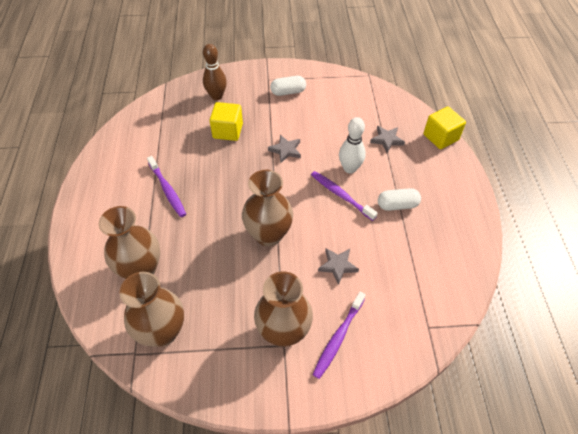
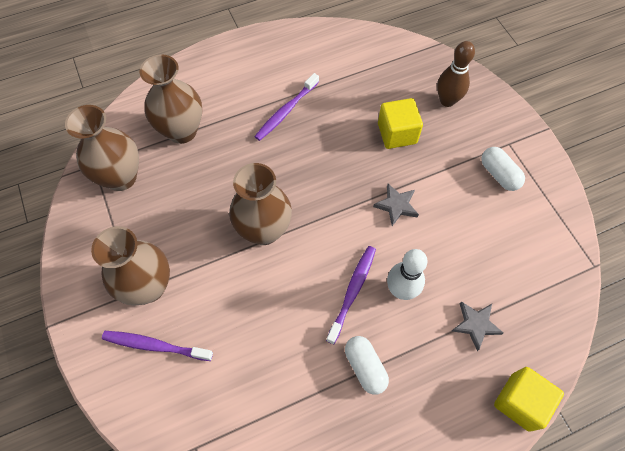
camera: 70 degrees right, 10 degrees up
(338, 266) = (247, 318): grey star -> none

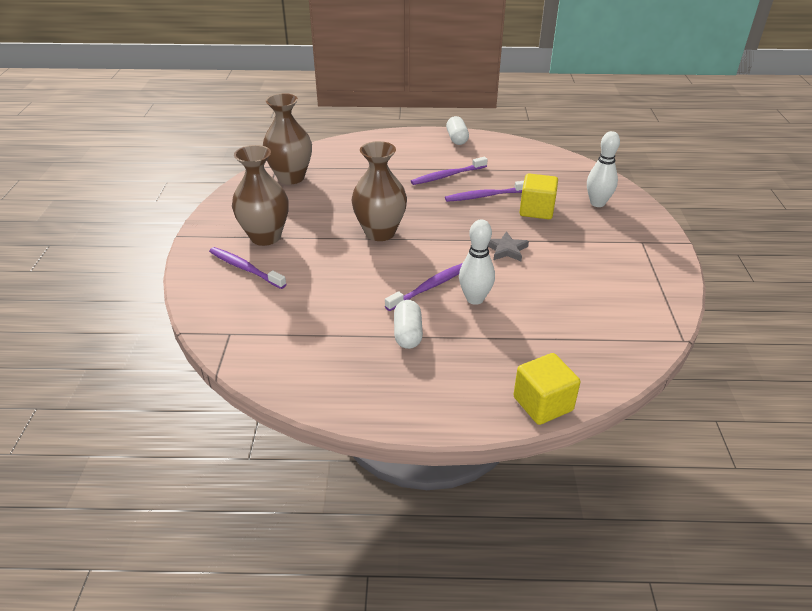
camera: 25 degrees right, 25 degrees down
(182, 131) = (355, 166): brown vase -> none
(339, 130) = (485, 196): none -> purple toothbrush
(447, 101) = (597, 203): brown bowling pin -> white bowling pin
(475, 324) = (531, 340): grey star -> none
(499, 174) = (619, 257): white capsule -> white capsule (457, 139)

